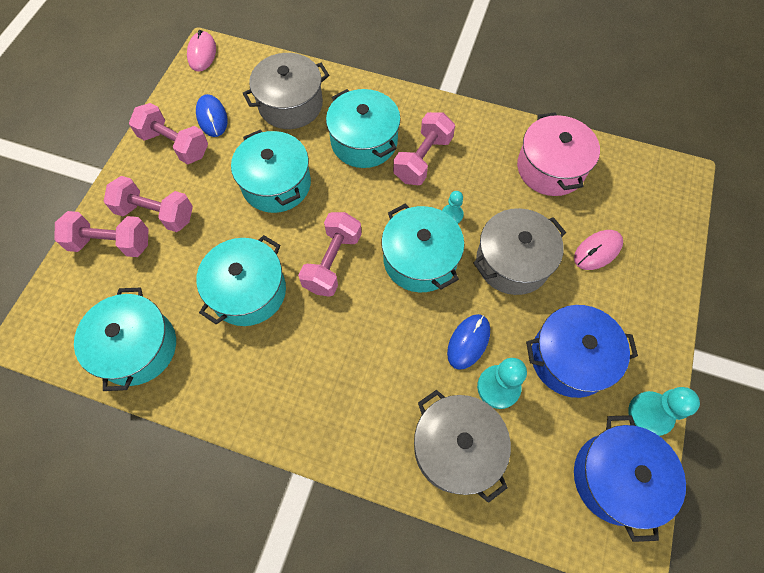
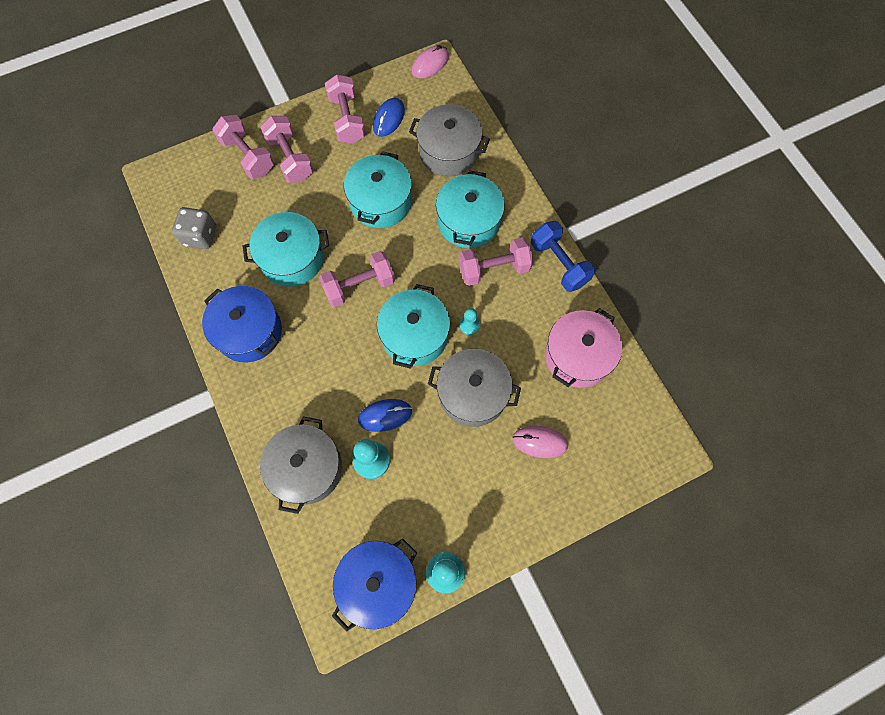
camera: 45 degrees right, 5 degrees up
(137, 347) = (200, 236): turquoise pot -> grey dice
(464, 117) = (559, 264): none -> blue dumbbell
(570, 358) = (436, 489): blue pot -> blue pot (249, 332)

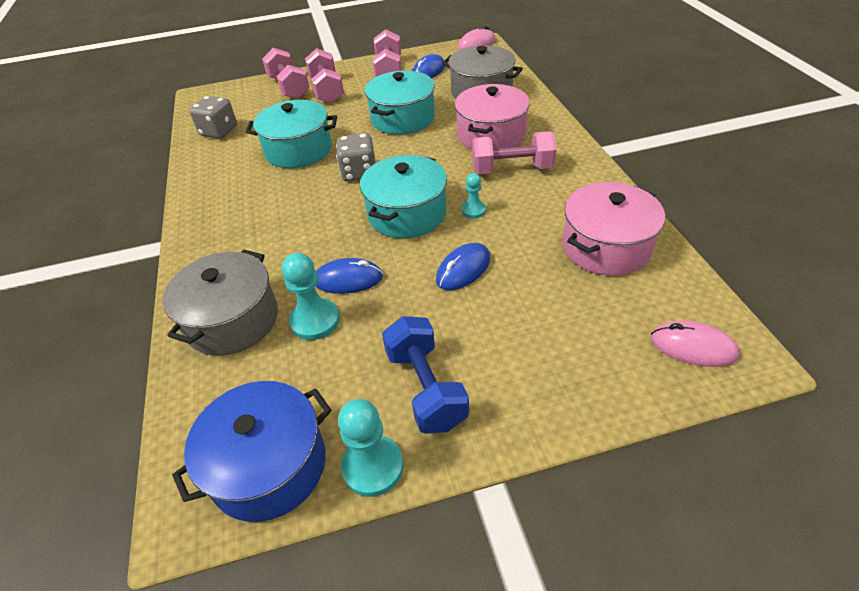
camera: 15 degrees right, 25 degrees down
(249, 332) = (228, 198): blue pot -> none
(359, 286) = (359, 173): pink dumbbell -> grey dice
(468, 221) = (491, 135): turquoise pot -> pink pot
(472, 393) = (463, 269): grey pot -> blue mouse
(540, 442) = (545, 326): pink mouse -> pink mouse (693, 347)
(559, 264) = (589, 170): blue dumbbell -> blue dumbbell (426, 388)

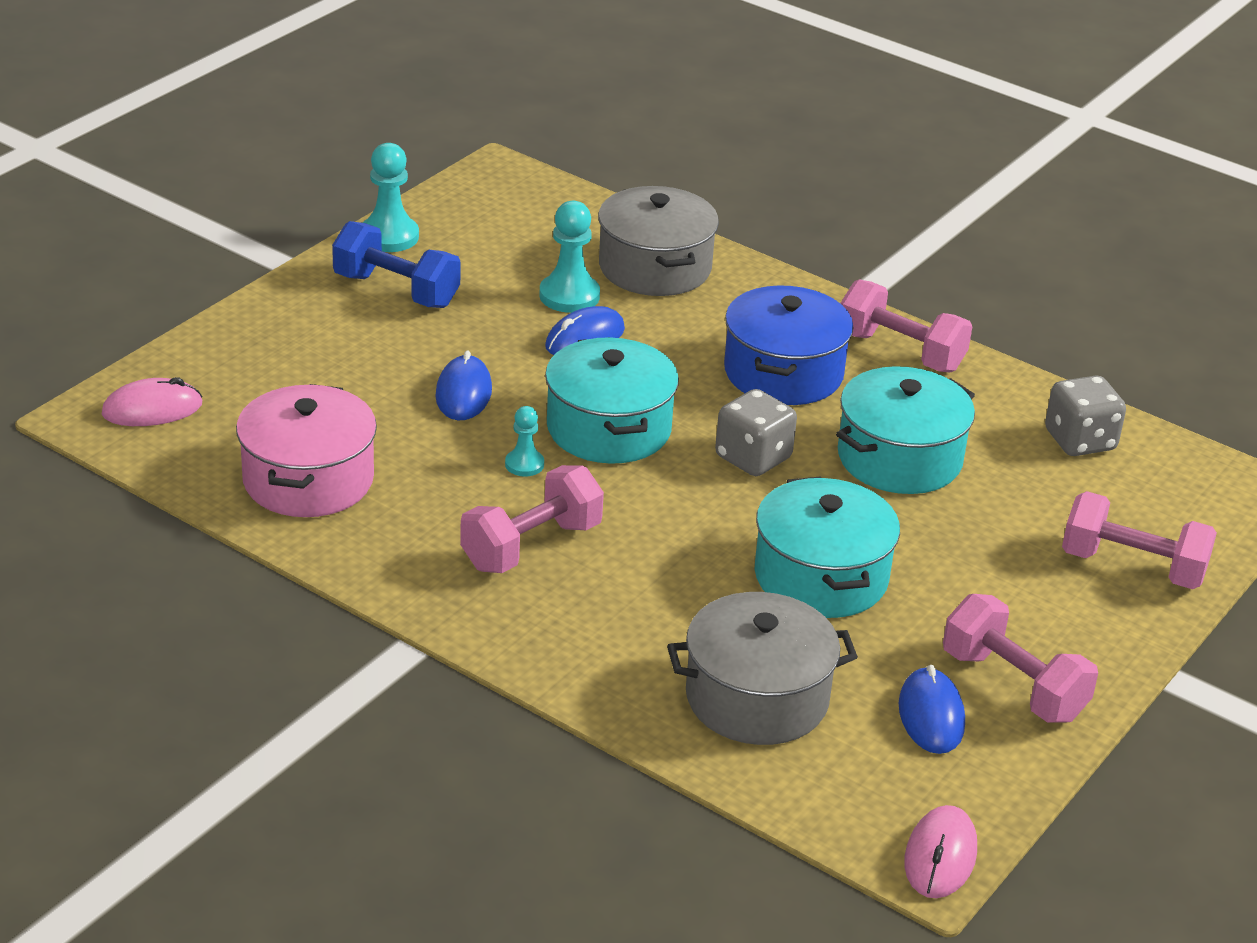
camera: 135 degrees right, 10 degrees down
(269, 465) = (474, 209): blue pot -> blue pot (783, 372)
(327, 90) = (1052, 588): pink dumbbell -> pink dumbbell (900, 352)
(491, 135) = (629, 599): pink pot -> none

